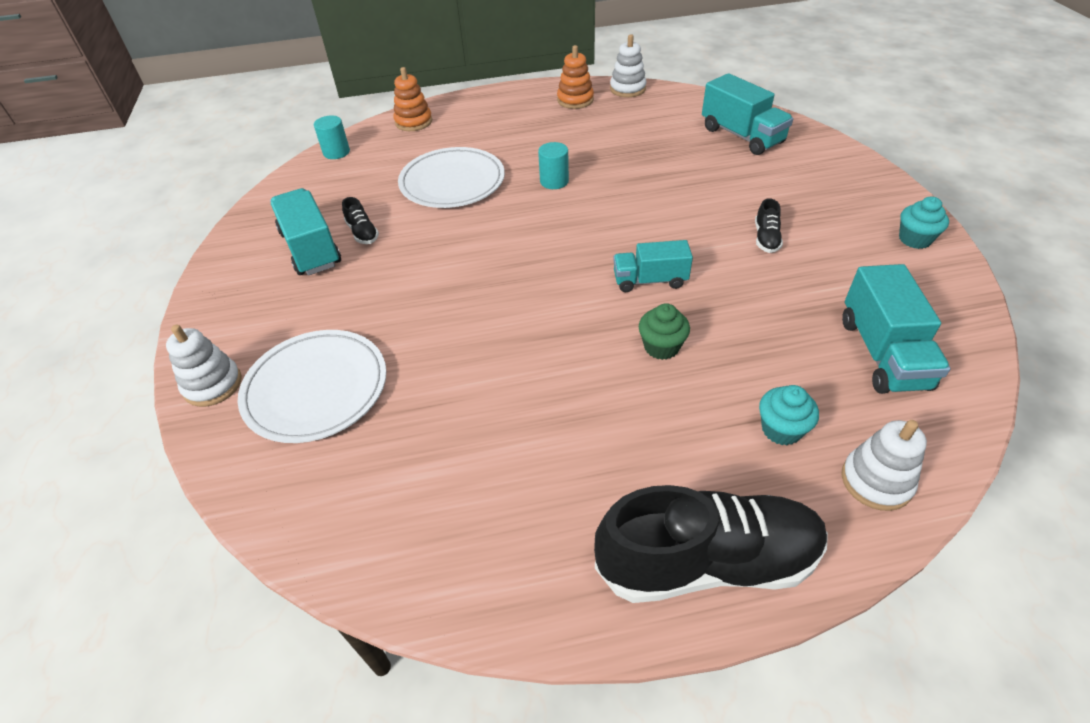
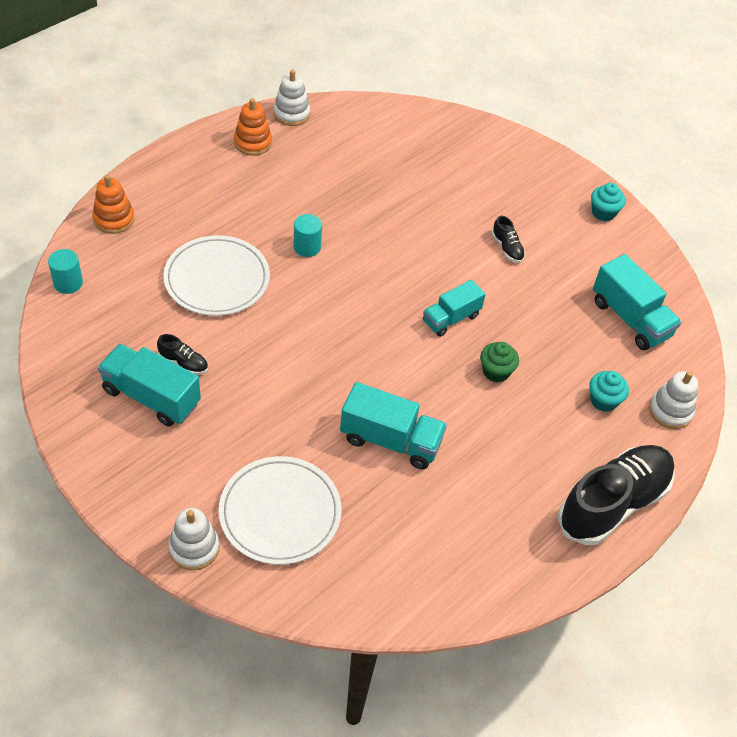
camera: 40 degrees left, 5 degrees up
(741, 136) = (426, 144): turquoise truck -> turquoise truck (390, 440)

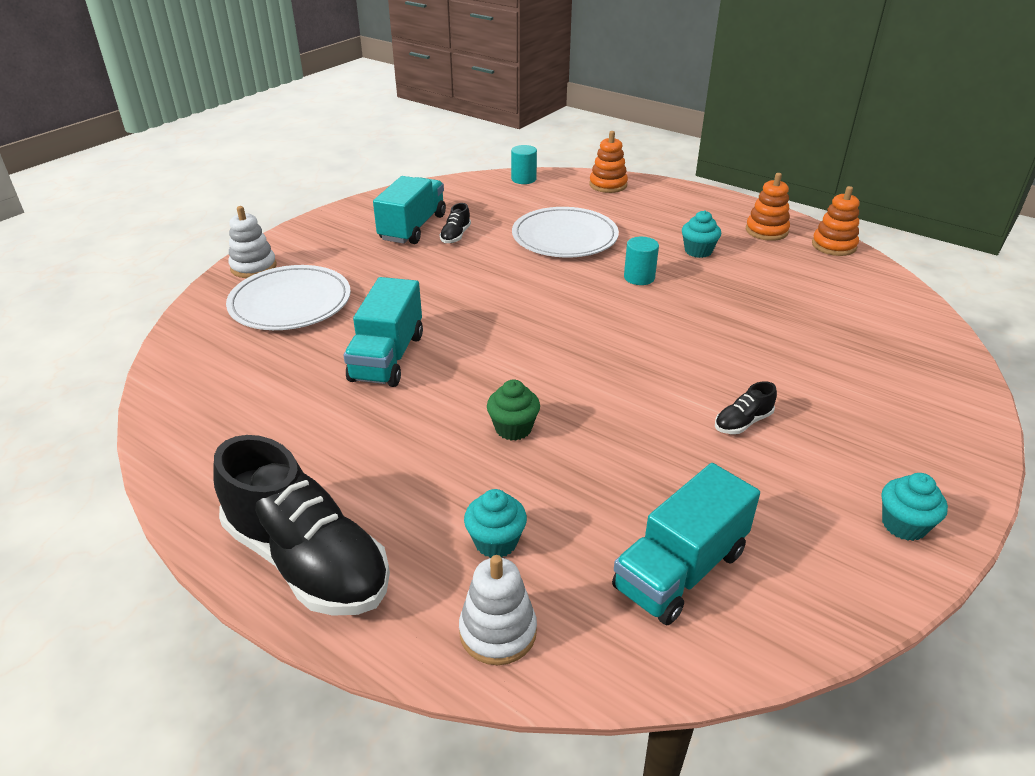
camera: 85 degrees right, 15 degrees down
(274, 196) = (698, 251): none -> turquoise cupcake
(291, 114) = (833, 246): white stacking toy -> orange stacking toy
(451, 318) = (586, 384): turquoise truck -> none

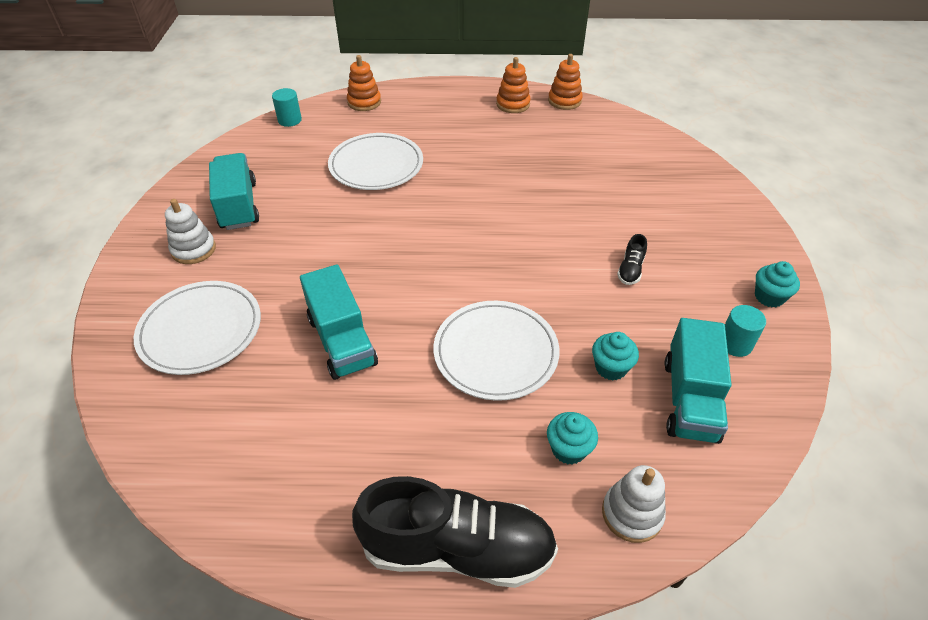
camera: 35 degrees left, 10 degrees up
(253, 267) = (123, 310): white stacking toy -> white stacking toy (193, 249)
(455, 236) = (285, 199): black shoe -> none
(513, 428) = (495, 353): green cupcake -> white plate
(639, 277) = (464, 180): turquoise cylinder -> turquoise cylinder (735, 344)
(698, 251) = (483, 140): turquoise cupcake -> turquoise cupcake (611, 368)

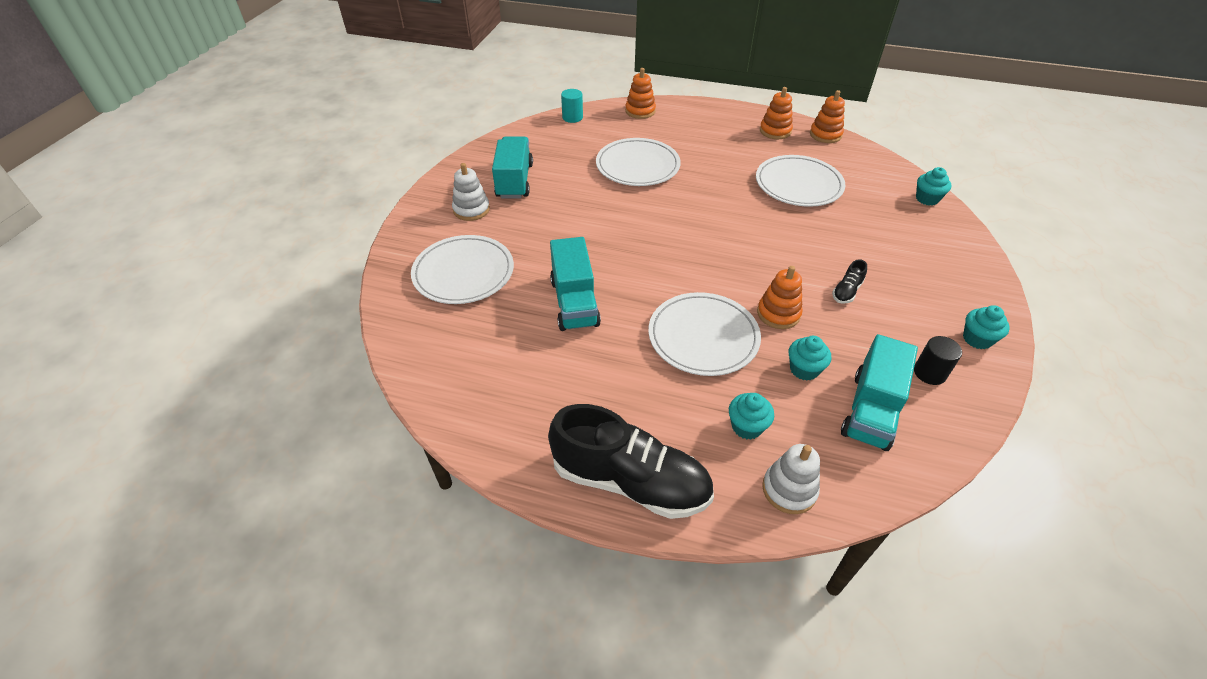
camera: 15 degrees right, 0 degrees up
(551, 159) = (798, 184): none -> white plate
(568, 309) = (778, 314): none -> orange stacking toy
(681, 154) = (927, 199): none -> turquoise cupcake
(735, 344) = (929, 373): turquoise cylinder -> black cylinder

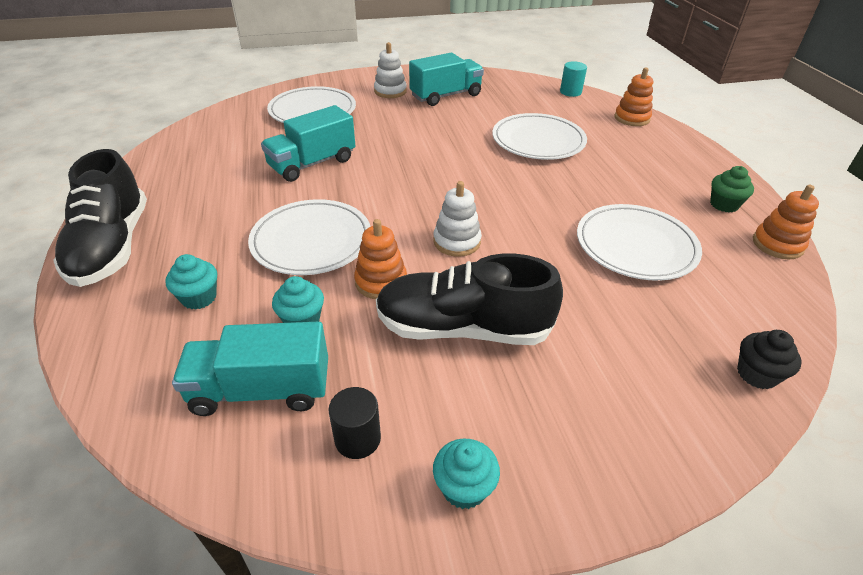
camera: 60 degrees right, 5 degrees down
(775, 131) = (724, 204): orange stacking toy -> green cupcake
(789, 490) = (121, 346): white stacking toy -> white stacking toy (457, 241)
(846, 291) = (462, 328): black shoe -> black shoe, size x2.45
(927, 199) = (756, 374): turquoise cupcake -> black cupcake

